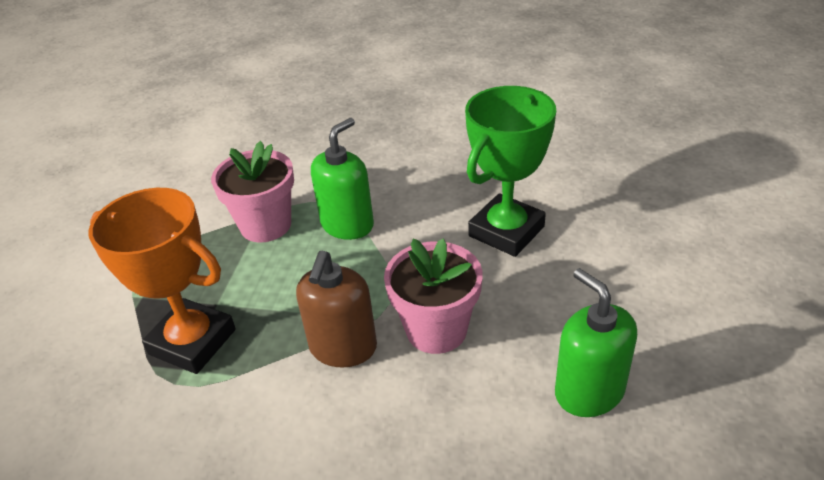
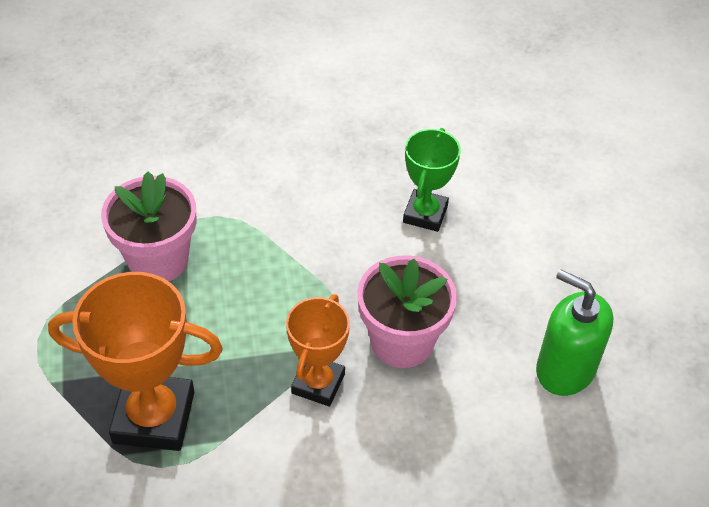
camera: 25 degrees left, 10 degrees up
(343, 347) = (318, 383): brown soap dispenser -> orange trophy
(347, 224) = (252, 240): green soap dispenser -> none
(506, 231) = (425, 214): green trophy -> green trophy, size x0.62

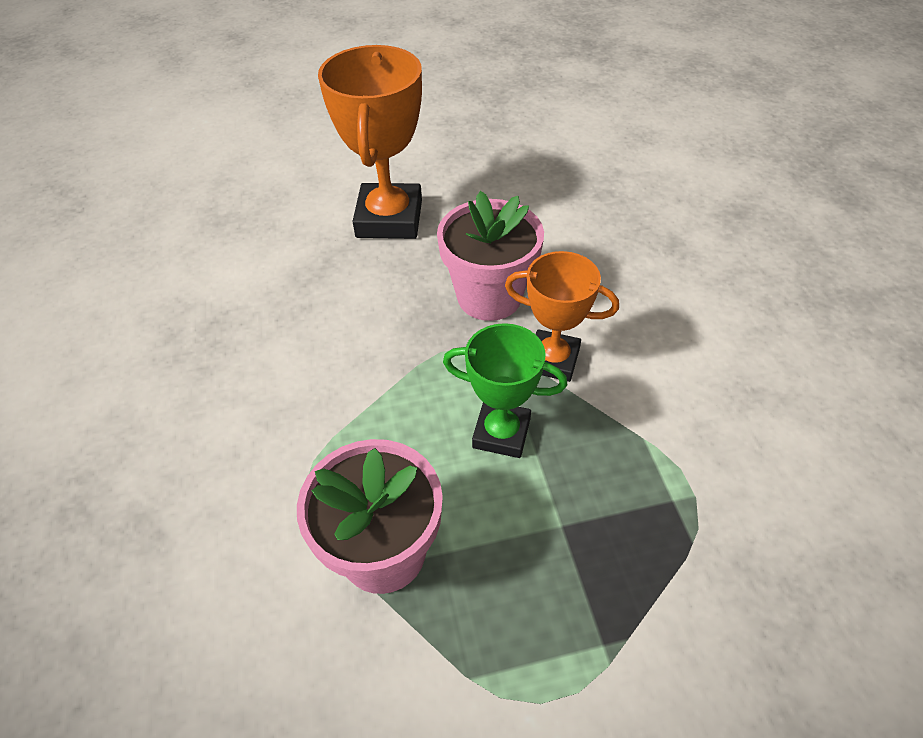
camera: 90 degrees left, 0 degrees up
(154, 417) = (633, 515): orange trophy -> orange trophy (389, 219)
(425, 214) = (317, 284): green trophy -> green trophy (501, 433)
(565, 369) = (504, 192): green soap dispenser -> none

